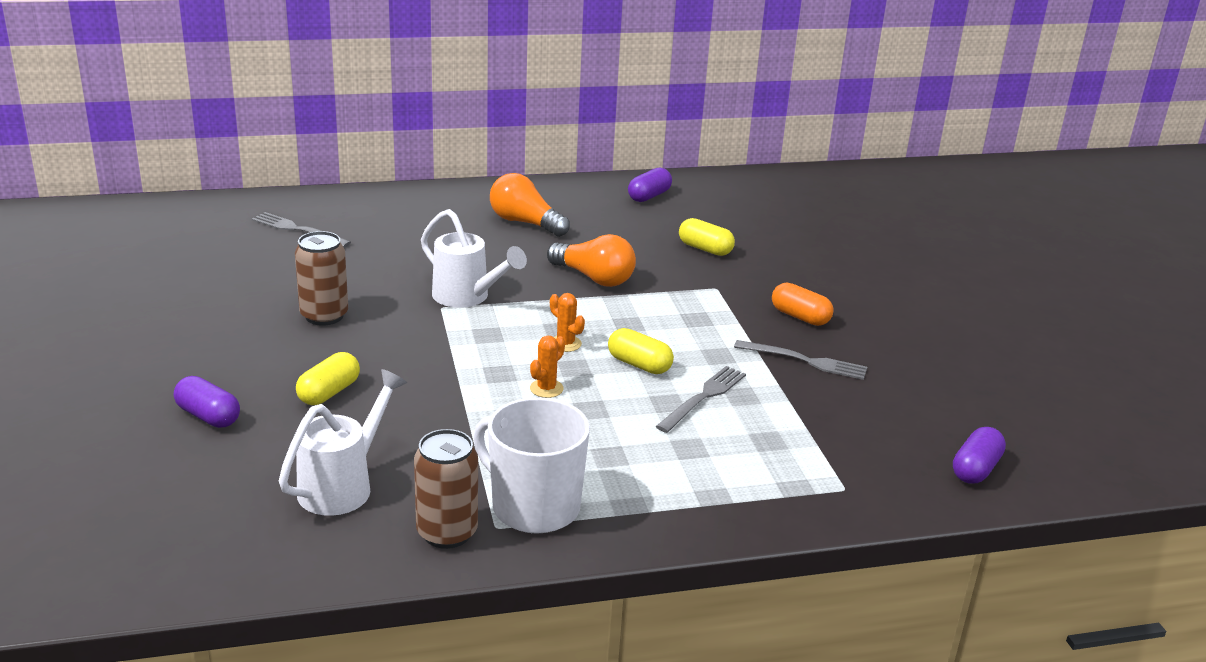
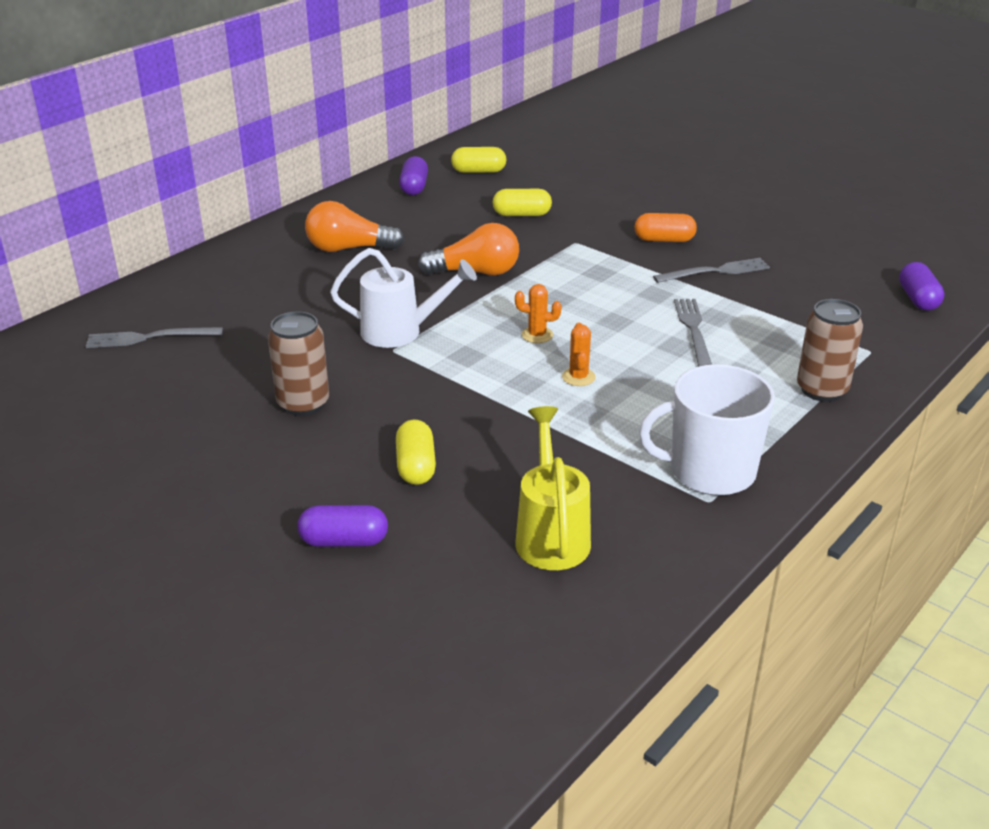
camera: 35 degrees left, 5 degrees up
(342, 486) = (551, 535): white watering can -> yellow watering can
(447, 532) = (683, 525): brown can -> brown can (821, 390)
(639, 365) = (614, 326): yellow capsule -> yellow capsule (478, 171)

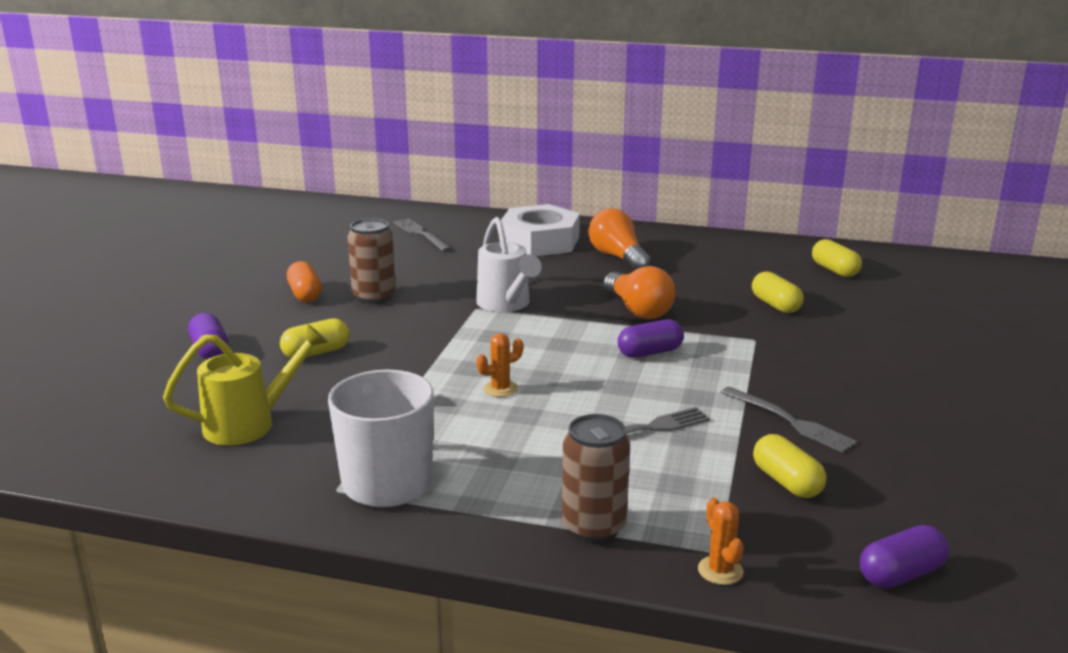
camera: 65 degrees right, 10 degrees down
(260, 276) = (540, 241): none -> white nut
(414, 187) = (760, 254): purple capsule -> purple capsule (650, 352)
(537, 335) = (556, 357): orange cactus -> orange cactus (720, 570)
(664, 240) = (823, 381): orange capsule -> orange capsule (305, 294)
(797, 299) = (787, 482): none -> yellow capsule

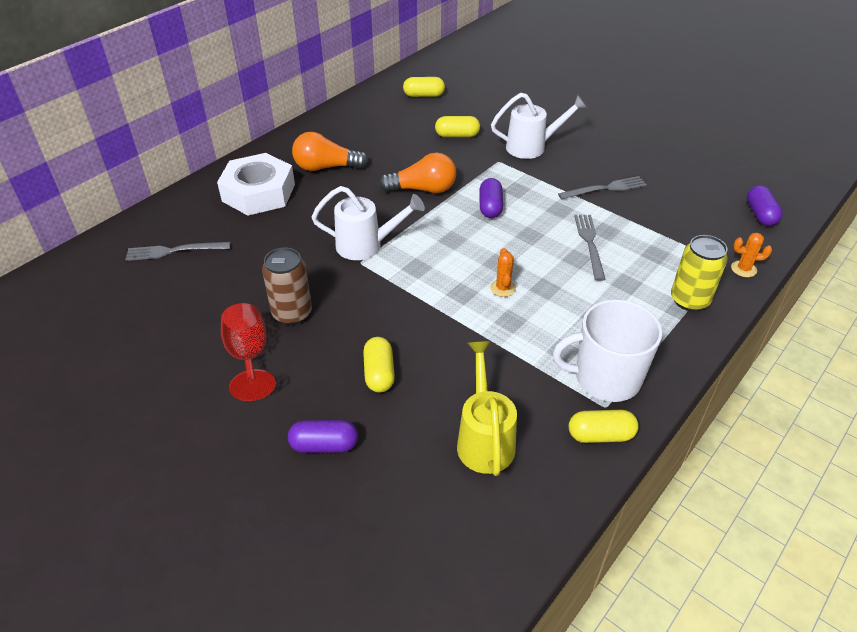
camera: 65 degrees left, 20 degrees up
(305, 294) = (249, 356): orange capsule -> red goblet
(594, 527) = (689, 300): brown can -> yellow can
(787, 482) = (668, 215): yellow capsule -> yellow capsule (600, 435)
(818, 353) = (531, 147): none -> white watering can

